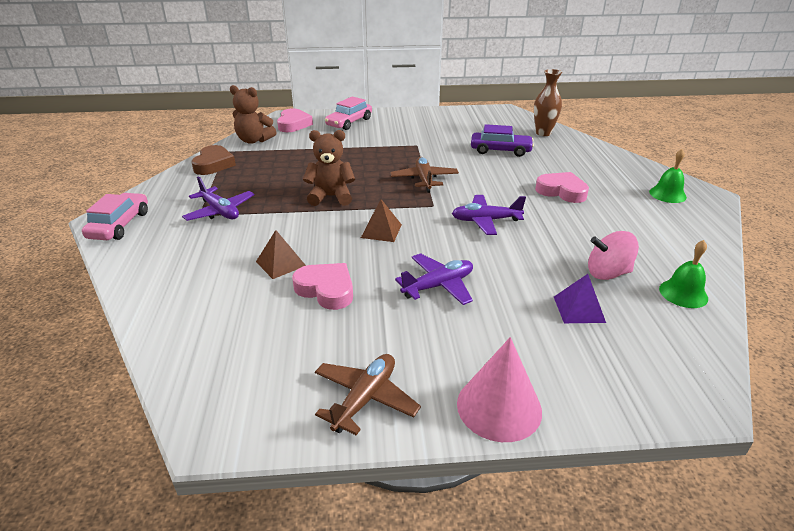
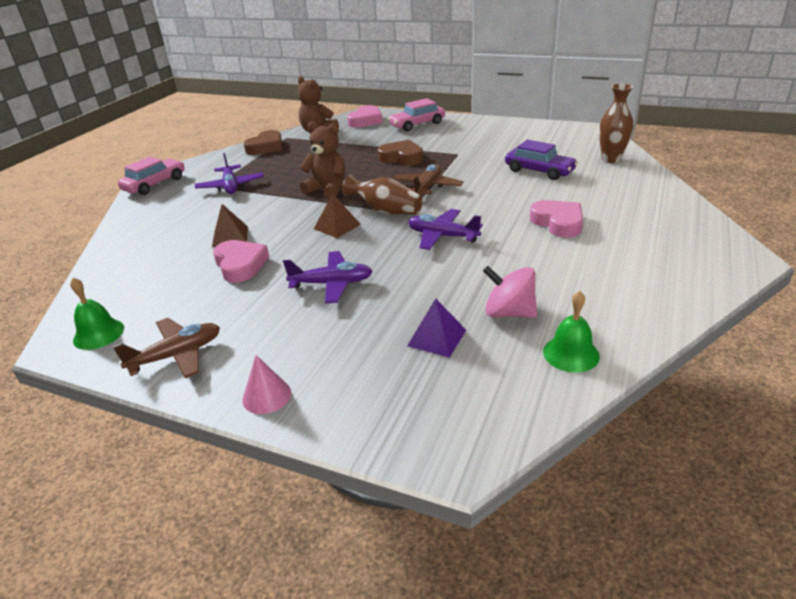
camera: 30 degrees right, 0 degrees up
(369, 155) = (402, 157): none -> brown heart
(410, 207) = (386, 211): none -> brown vase
(499, 407) = (266, 396): pink cone -> pink cone, size x0.59
(667, 194) = (687, 248): green bell -> green bell (98, 334)

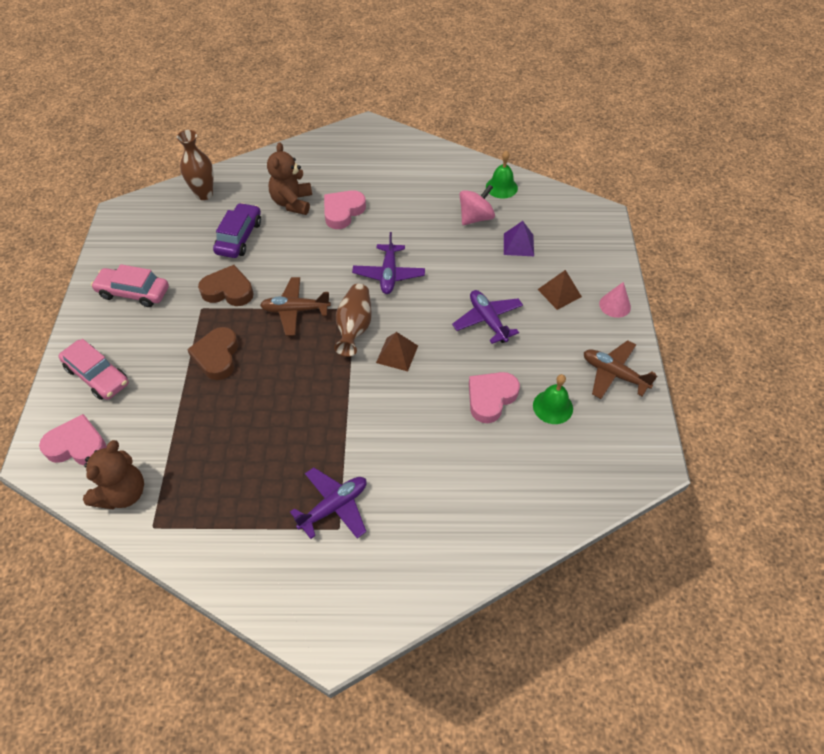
camera: 115 degrees left, 20 degrees up
(98, 334) = (626, 444): green bell -> green bell (552, 407)
(155, 184) = (350, 617): pink car -> pink car (133, 292)
(230, 236) = (447, 436): brown pyramid -> brown pyramid (559, 293)
(266, 147) = (195, 536): brown heart -> brown heart (228, 290)
(327, 189) = (318, 396): brown teddy bear -> brown teddy bear (292, 203)
(509, 313) = (475, 218): pink spinning top -> pink spinning top turned 135 degrees counterclockwise

